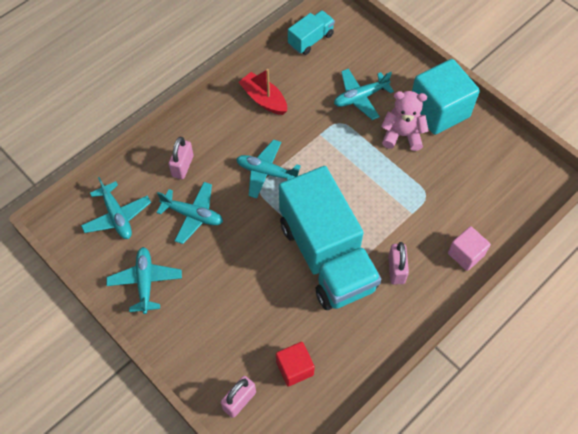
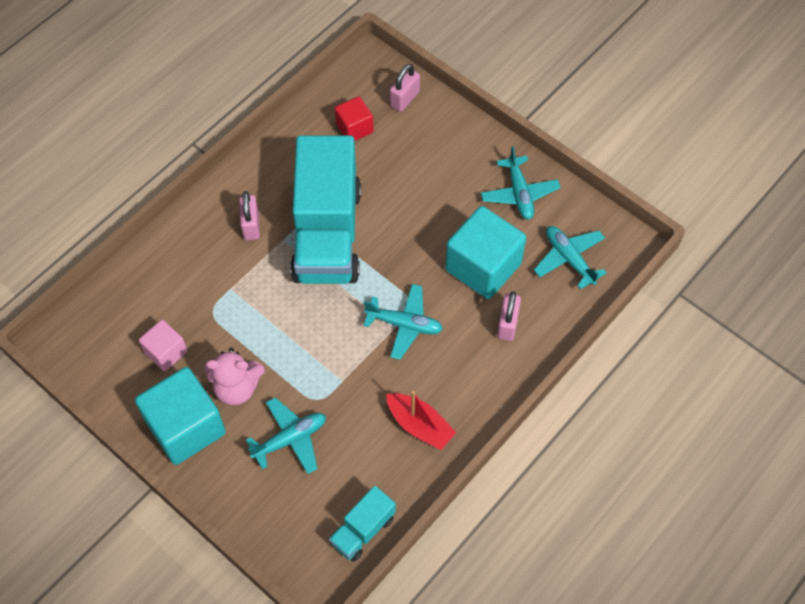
camera: 175 degrees right, 0 degrees up
(193, 215) = (483, 267): turquoise plane -> turquoise cube
(326, 256) = (327, 234): turquoise truck -> turquoise truck turned 150 degrees counterclockwise
(465, 254) = (173, 247): pink cube -> pink cube (166, 352)

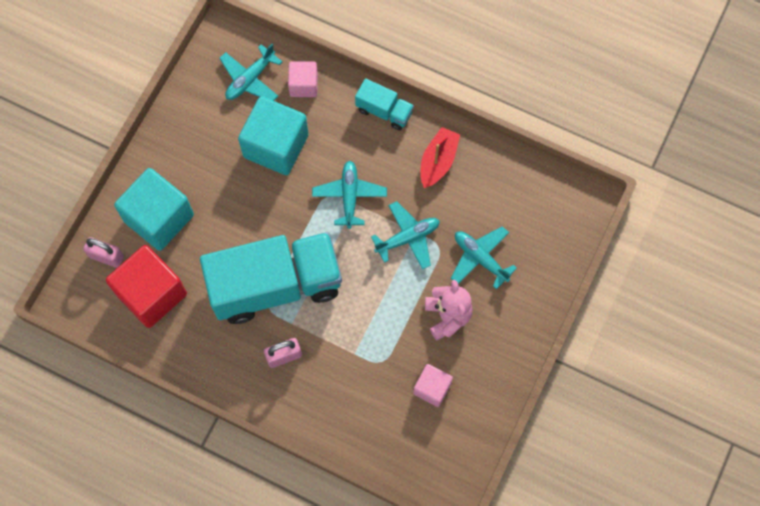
camera: 105 degrees left, 10 degrees up
(186, 427) = (496, 346): turquoise cube -> turquoise cube (159, 218)
(354, 128) = (151, 294): red cube -> red cube, size x1.85
(363, 530) = (538, 181): turquoise truck -> turquoise truck (384, 111)
(507, 324) = (327, 115): pink padlock -> none
(519, 193) = (192, 132): turquoise plane -> turquoise plane (407, 238)
(550, 309) = (303, 85): none -> pink cube

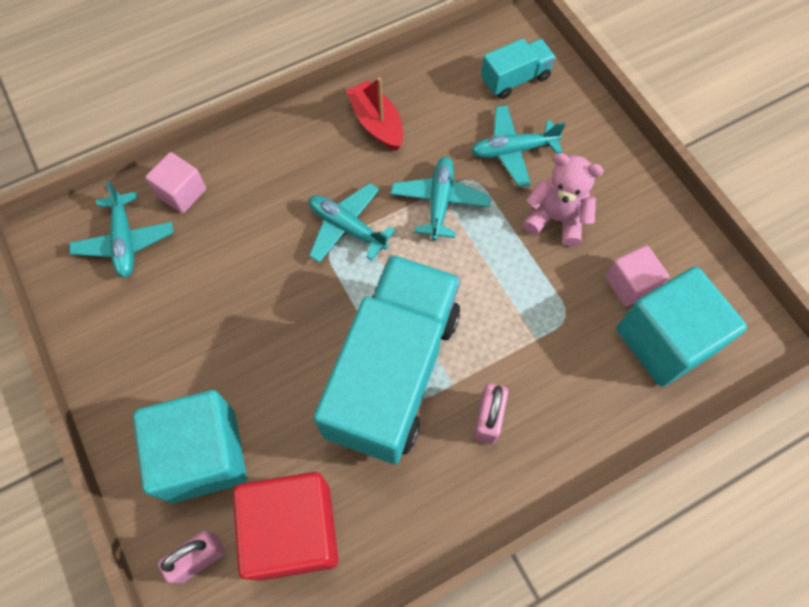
camera: 55 degrees left, 5 degrees down
(276, 146) = (226, 265): turquoise cube -> turquoise cube (664, 340)
(384, 111) = (280, 136): turquoise truck -> turquoise truck (515, 79)

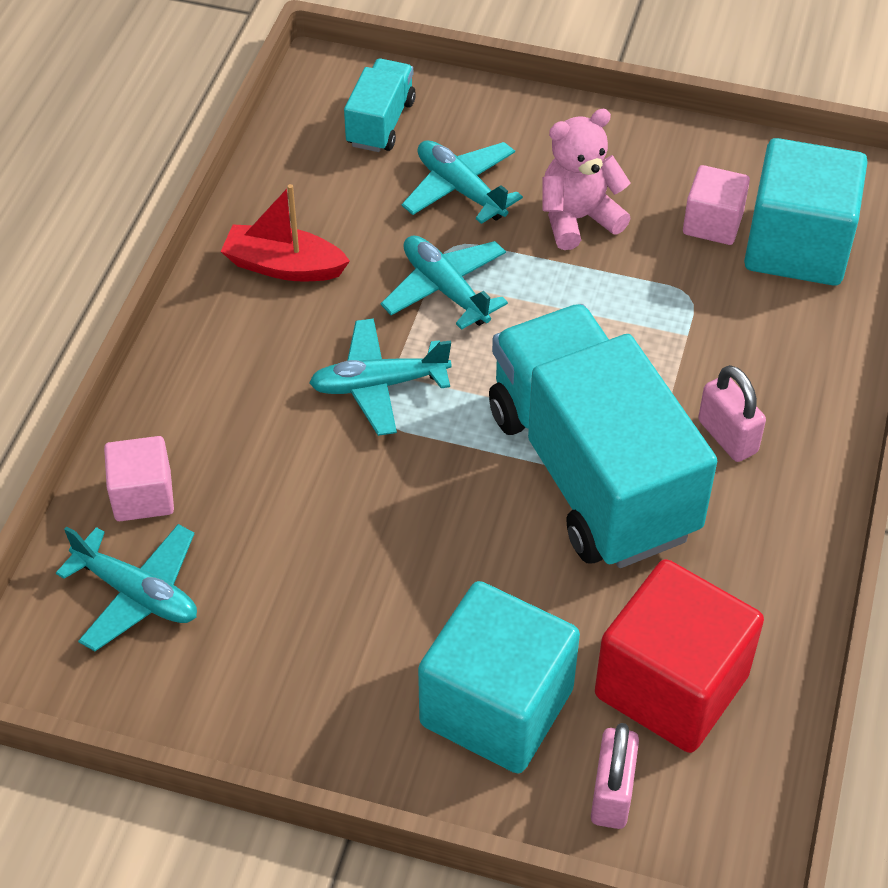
camera: 45 degrees left, 15 degrees down
(513, 150) = (460, 189): turquoise plane -> turquoise plane turned 105 degrees clockwise

